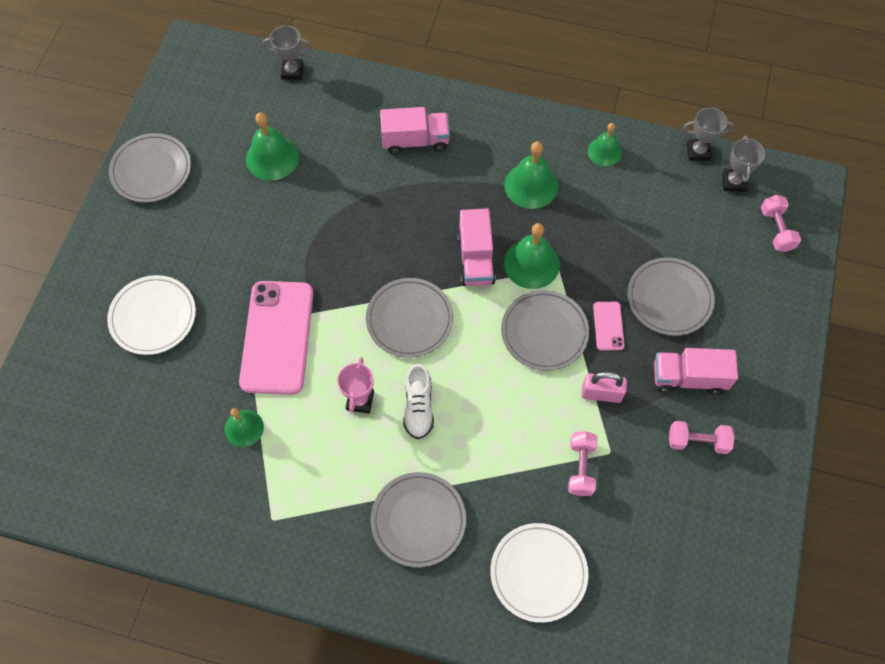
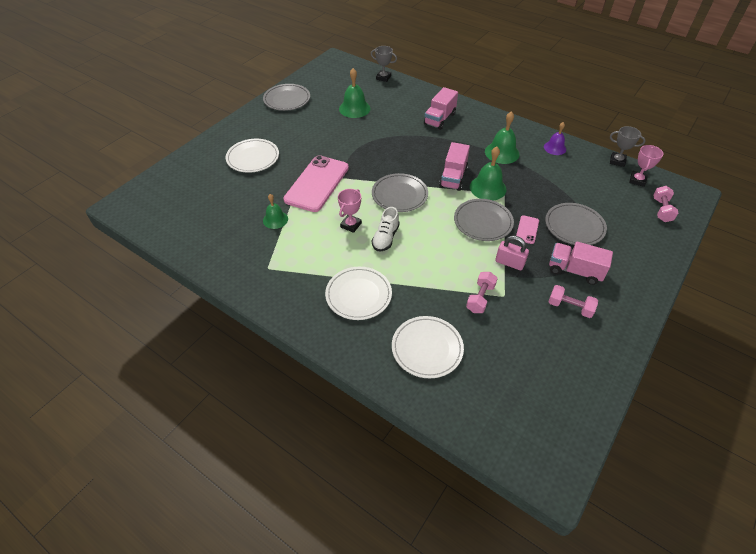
camera: 20 degrees right, 15 degrees down
(415, 141) = (439, 119): pink truck -> pink truck turned 105 degrees clockwise
(418, 520) = (358, 295): grey plate -> white plate
(604, 151) = (555, 148): green bell -> purple bell
(733, 182) = (637, 180): grey trophy -> pink trophy

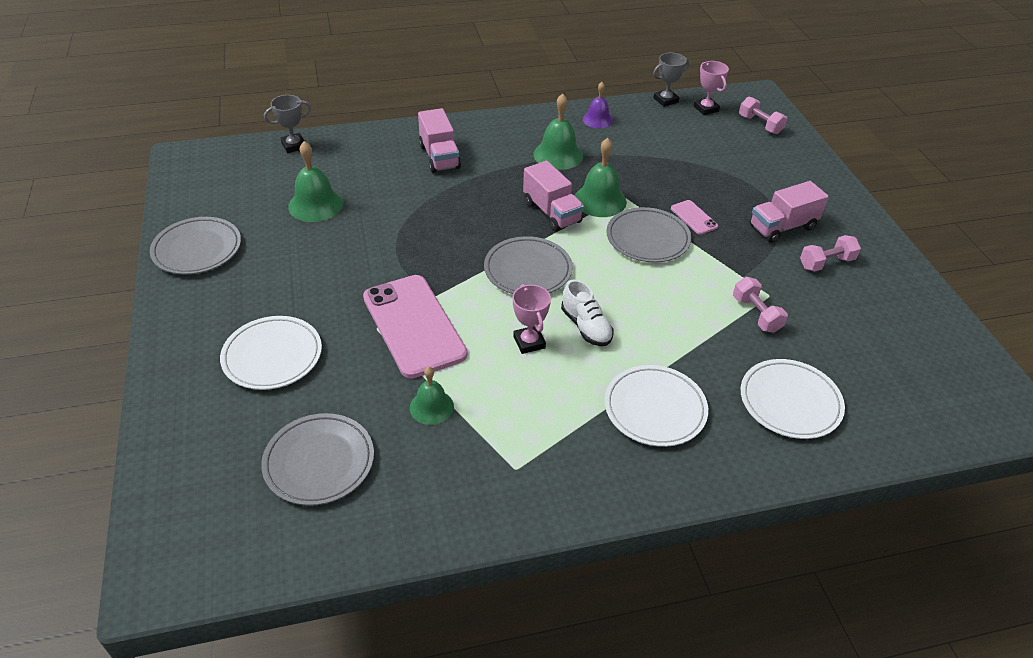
camera: 50 degrees left, 5 degrees down
(509, 263) = (727, 261): pink padlock -> none
(574, 226) = (723, 186): grey plate -> grey plate (319, 462)

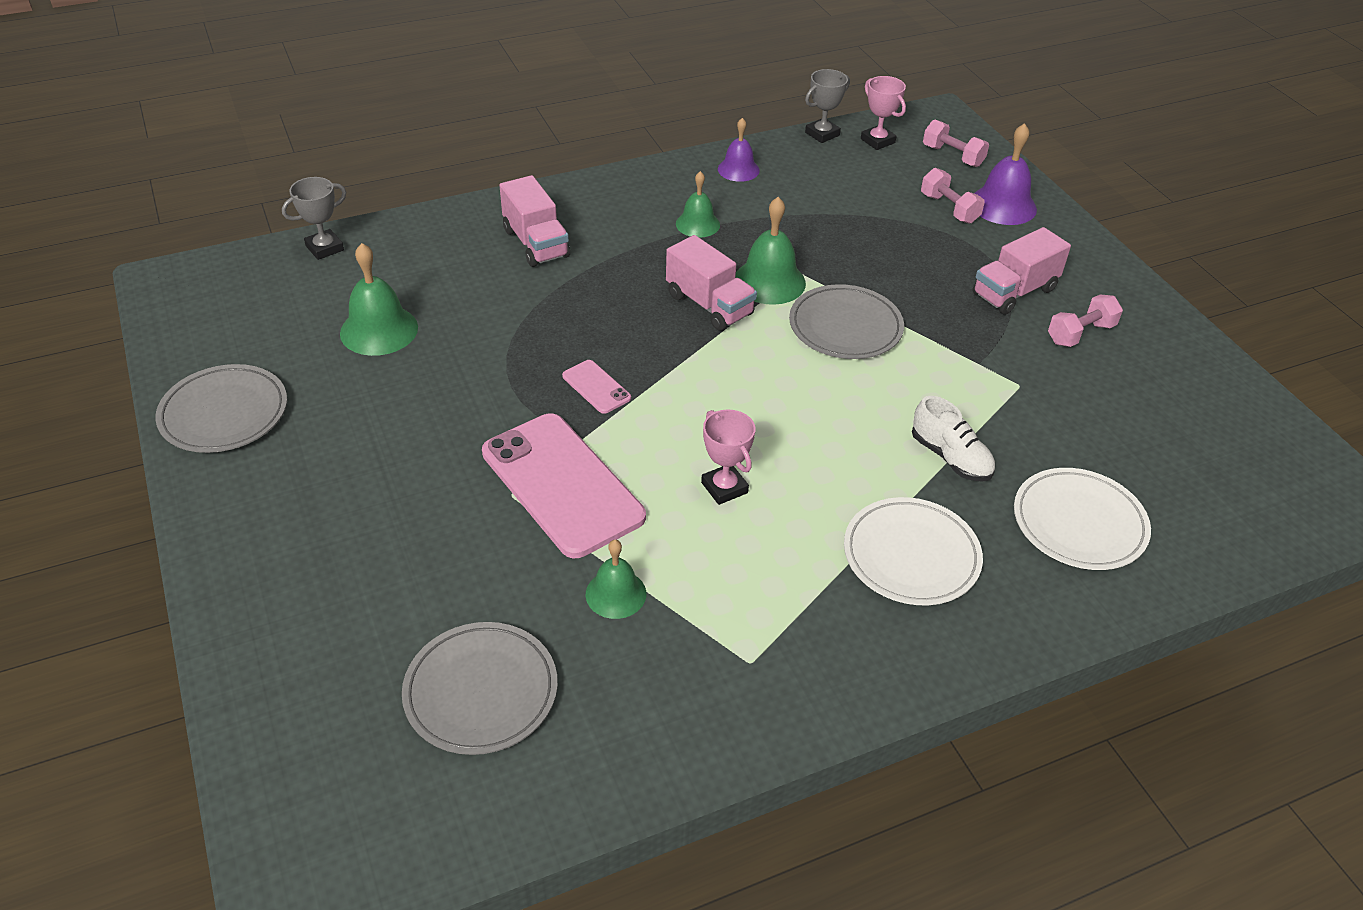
camera: 10 degrees left, 0 degrees up
(272, 356) = (375, 552): white plate -> none
(528, 270) = (697, 388): grey plate -> none
(558, 155) = (697, 224): green bell -> green bell, size x0.65
(586, 327) = (794, 457): white shoe -> white shoe (950, 457)
(694, 217) = (898, 291): pink phone -> pink phone (596, 387)
(756, 314) = (1009, 413): pink dumbbell -> pink dumbbell (949, 208)
(789, 164) = (1003, 205): none -> purple bell

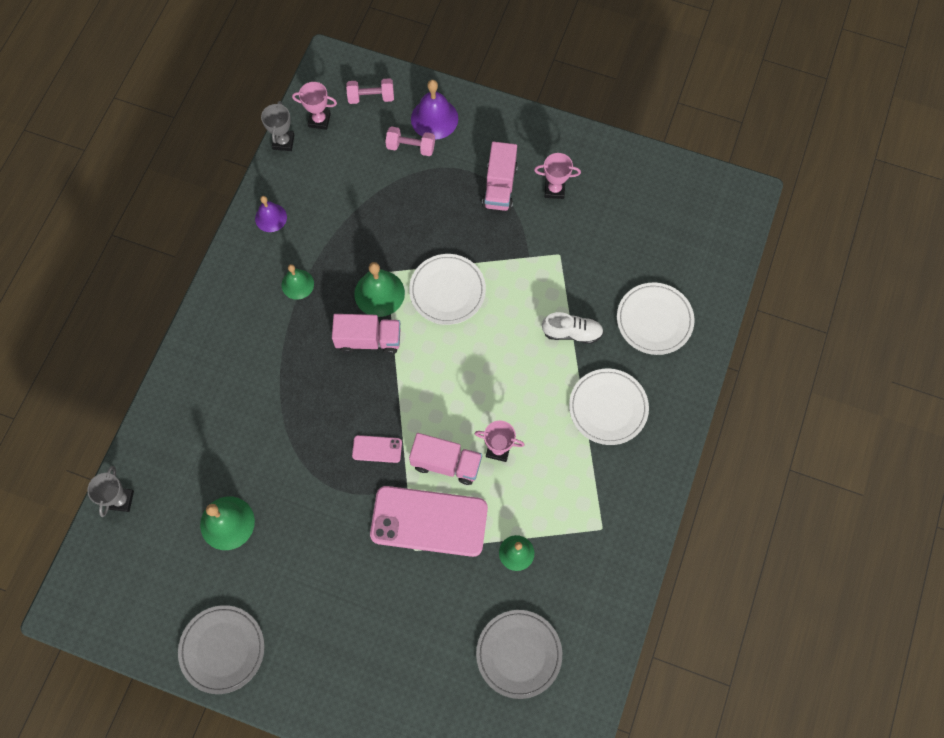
camera: 45 degrees left, 25 degrees up
(536, 243) = (230, 383): pink truck -> pink truck (446, 463)
(845, 327) = (447, 291): grey plate -> white plate
(1080, 333) = (554, 189): pink dumbbell -> pink trophy

